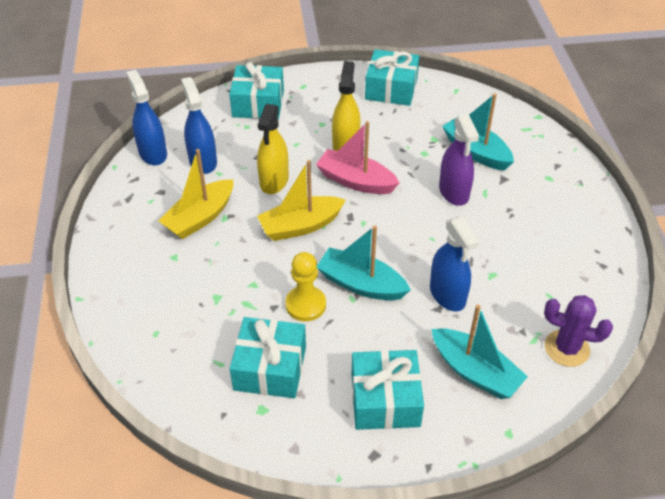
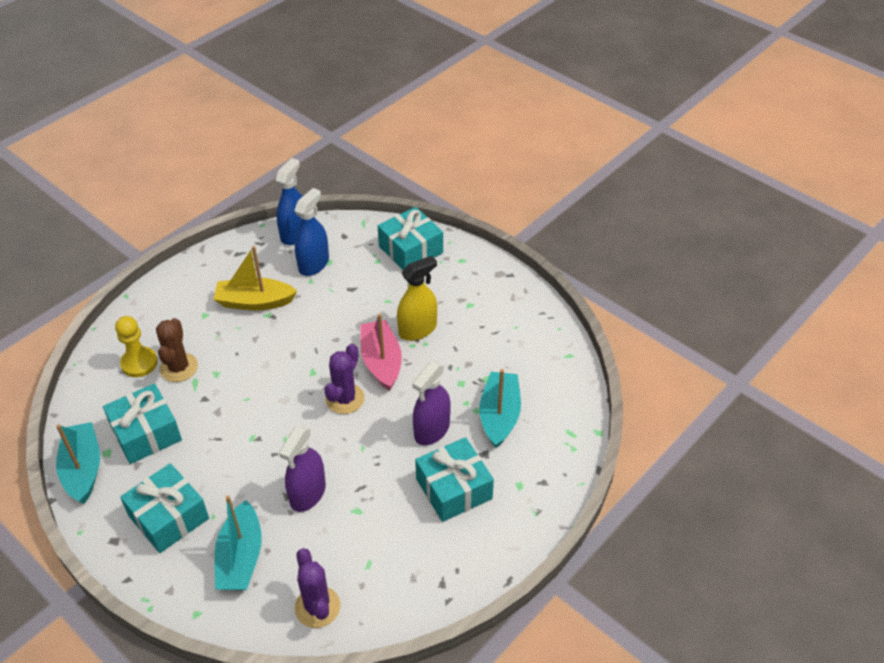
camera: 50 degrees right, 0 degrees up
(217, 306) = (179, 368): none -> brown cactus
(274, 181) = (333, 315): yellow spray bottle -> none
(300, 226) = (299, 361): yellow boat -> none
(305, 305) = (222, 415): yellow pawn -> yellow pawn (139, 363)
(361, 284) = (271, 434): turquoise boat -> turquoise boat (83, 469)
(371, 221) = (345, 399): none -> purple cactus
(391, 89) = (520, 313): turquoise gift -> turquoise gift (454, 489)
(447, 294) = (308, 493): blue spray bottle -> purple spray bottle

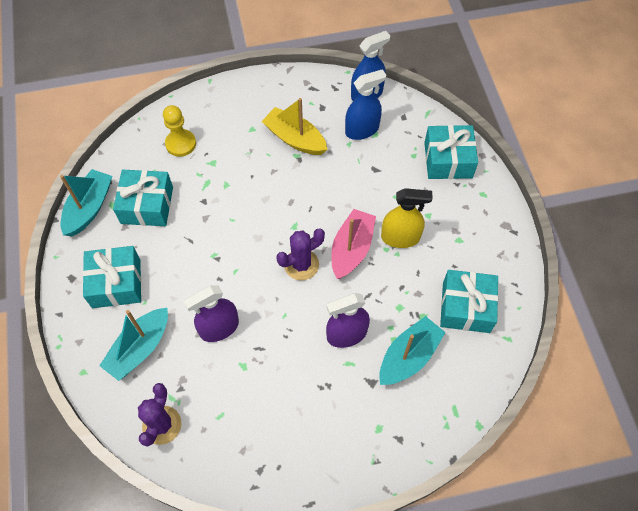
camera: 35 degrees right, 15 degrees up
(179, 368) = (204, 164): brown cactus -> none
(454, 489) = (326, 397): turquoise gift -> turquoise gift (466, 307)

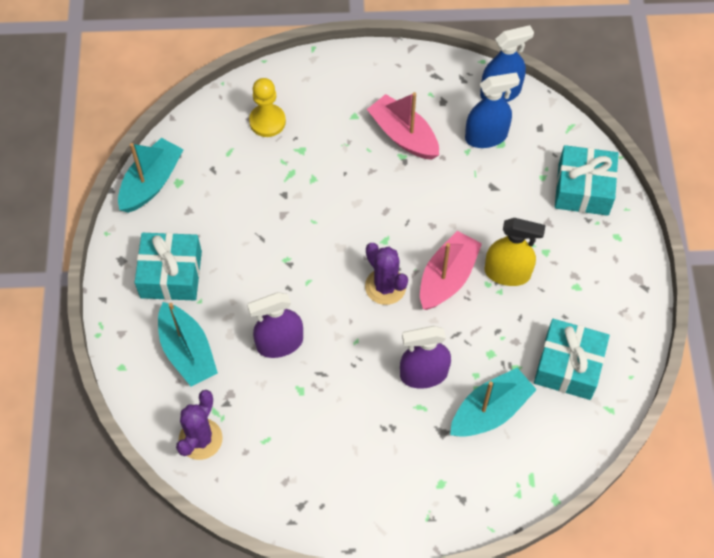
camera: 10 degrees right, 0 degrees up
(139, 348) = (187, 352): turquoise boat -> turquoise boat turned 75 degrees counterclockwise
(147, 205) = (218, 189): turquoise gift -> none
(295, 139) = (403, 135): yellow boat -> pink boat
(301, 265) = (385, 286): purple cactus -> purple cactus turned 75 degrees clockwise

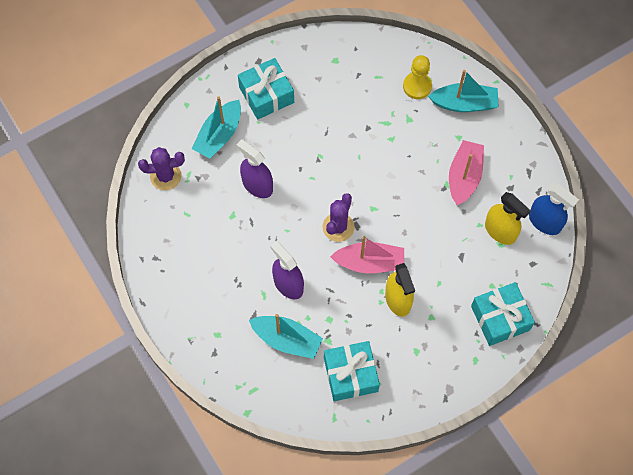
camera: 60 degrees right, 5 degrees up
(151, 182) = (324, 45): turquoise boat -> turquoise boat (464, 103)
(486, 136) = (500, 231): blue spray bottle -> yellow spray bottle

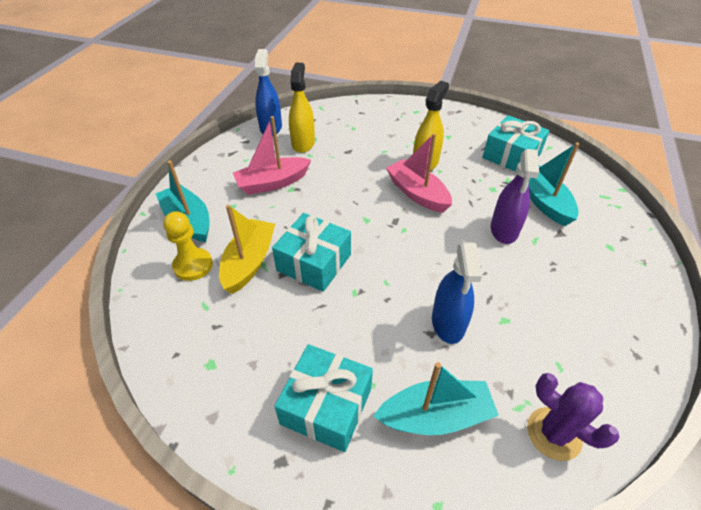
camera: 130 degrees left, 20 degrees down
(257, 185) = (448, 323): purple spray bottle -> blue spray bottle
(338, 227) = (412, 231): purple cactus -> none
(393, 117) = (249, 262): none -> yellow boat
(500, 318) = (372, 114): turquoise gift -> turquoise gift (314, 262)

